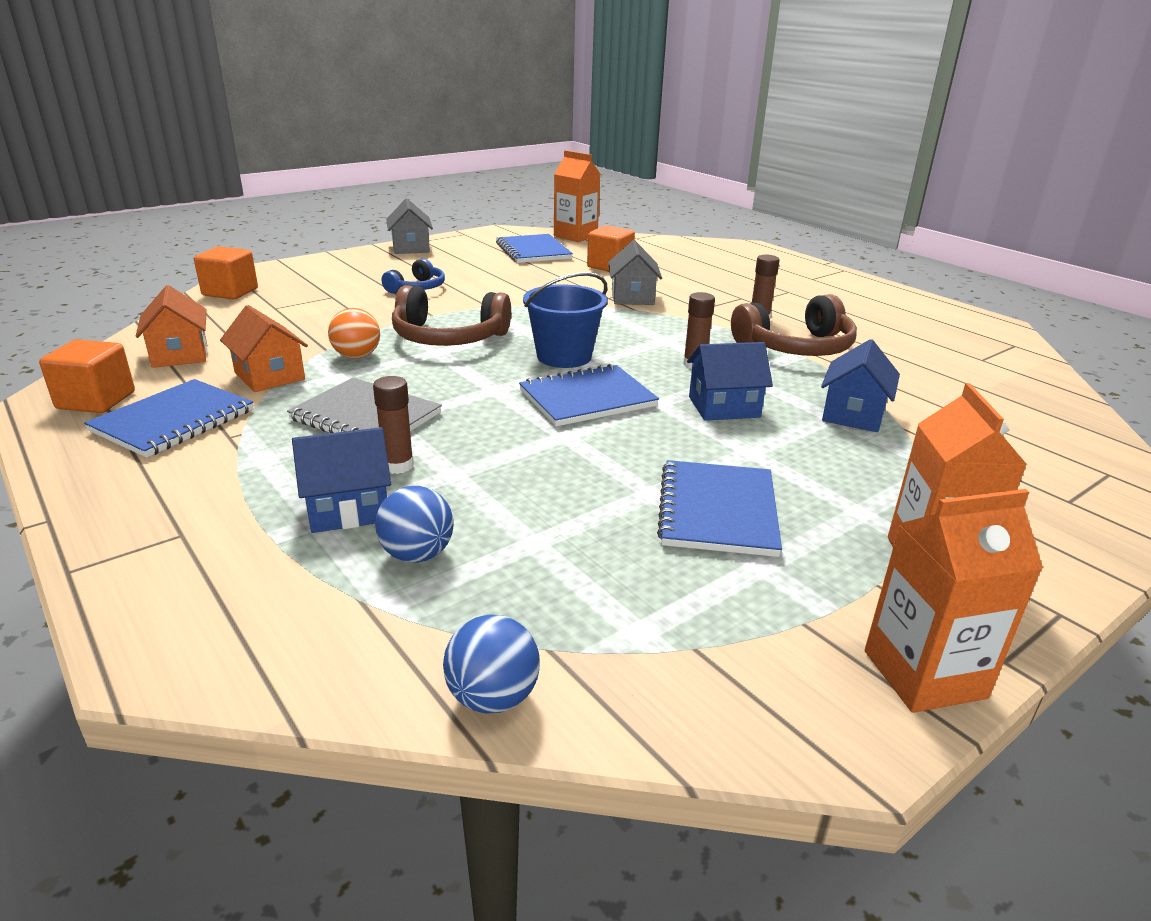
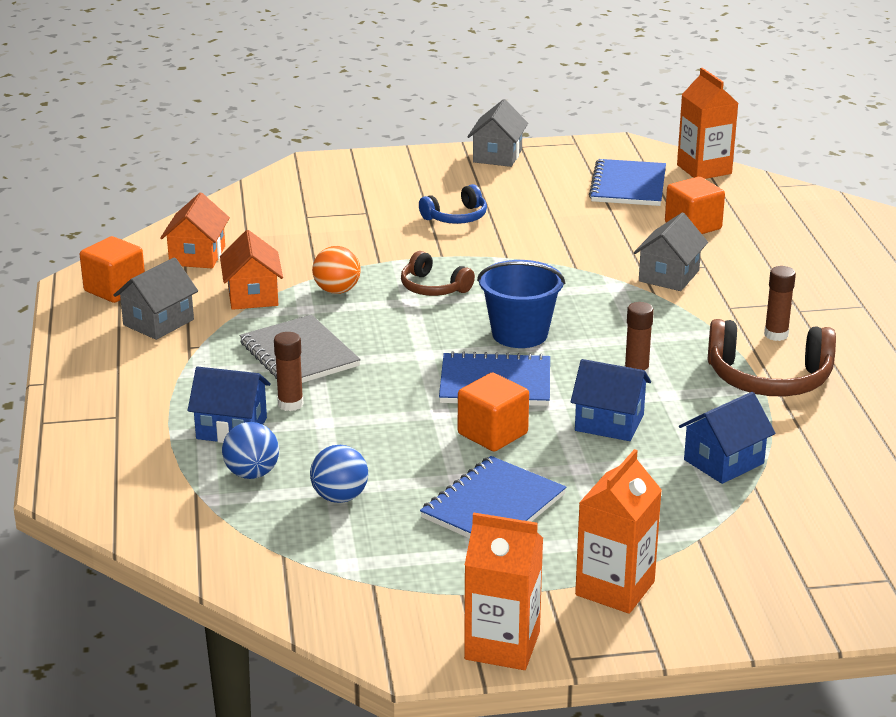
camera: 30 degrees right, 0 degrees up
(173, 421) = (158, 322): blue notebook -> grey house
(230, 292) = (279, 187): orange cube -> orange cube (492, 434)
(448, 337) = (433, 287): brown headphones -> brown headphones, size x0.59
(493, 697) = (228, 568): blue ball -> blue ball (340, 497)

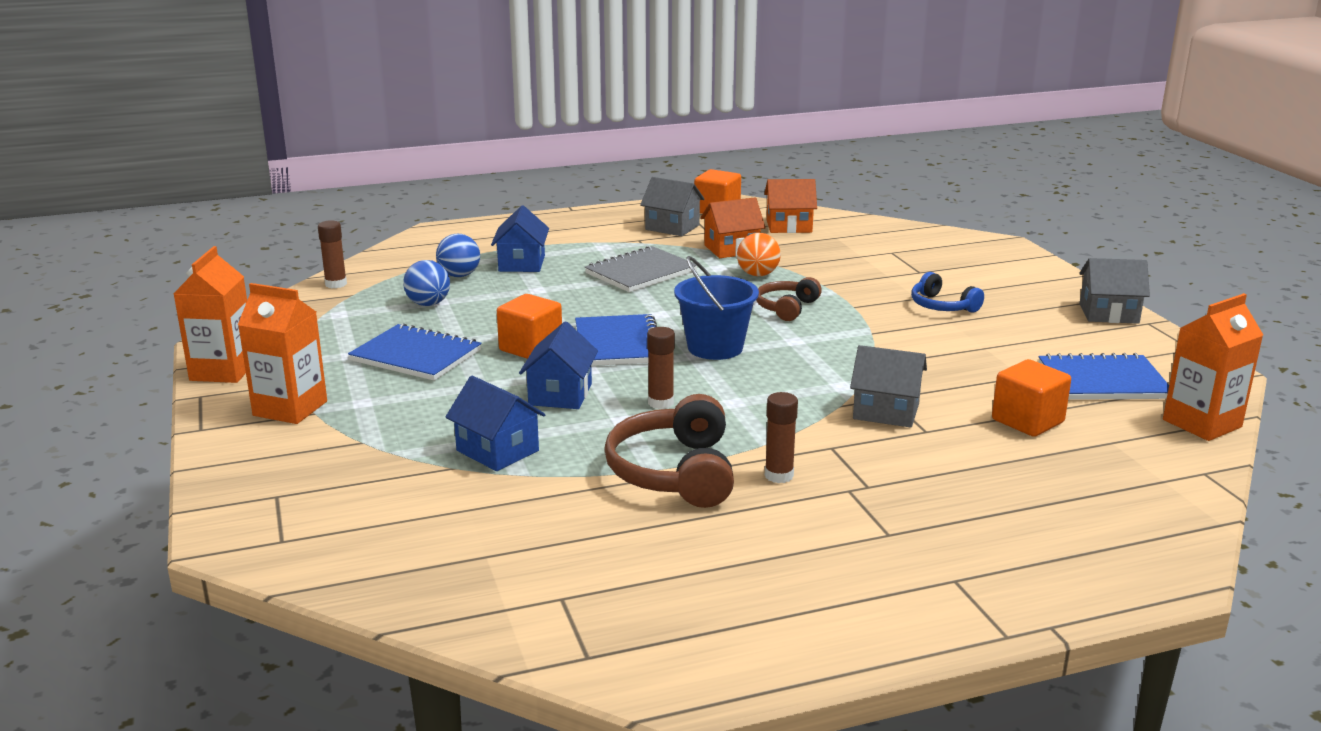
camera: 80 degrees right, 5 degrees down
(290, 404) = (561, 277): brown glue stick -> brown glue stick (336, 284)

